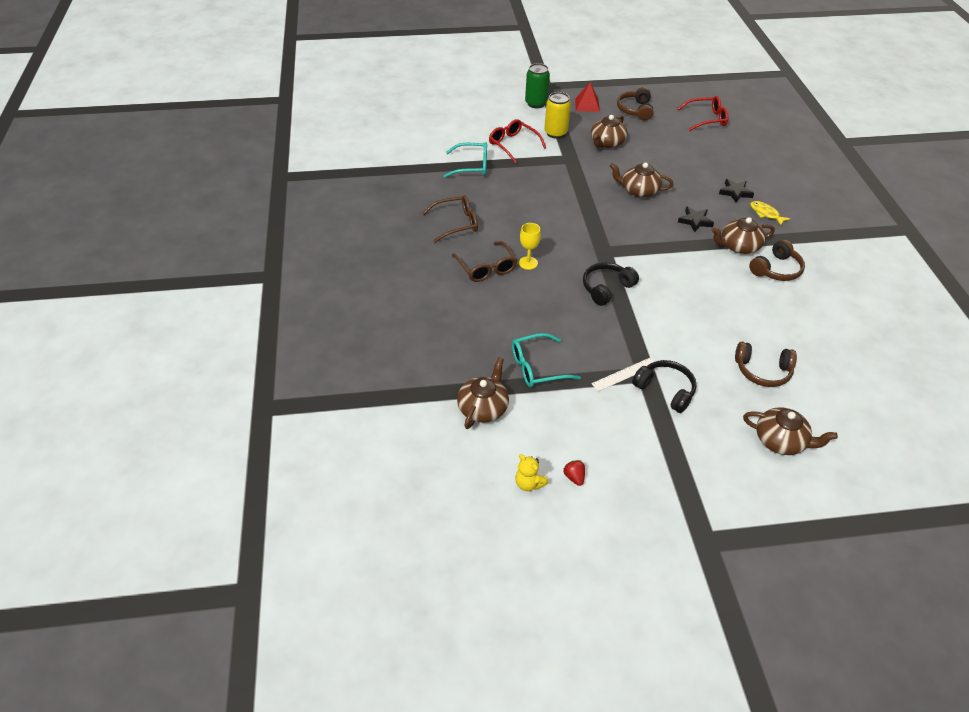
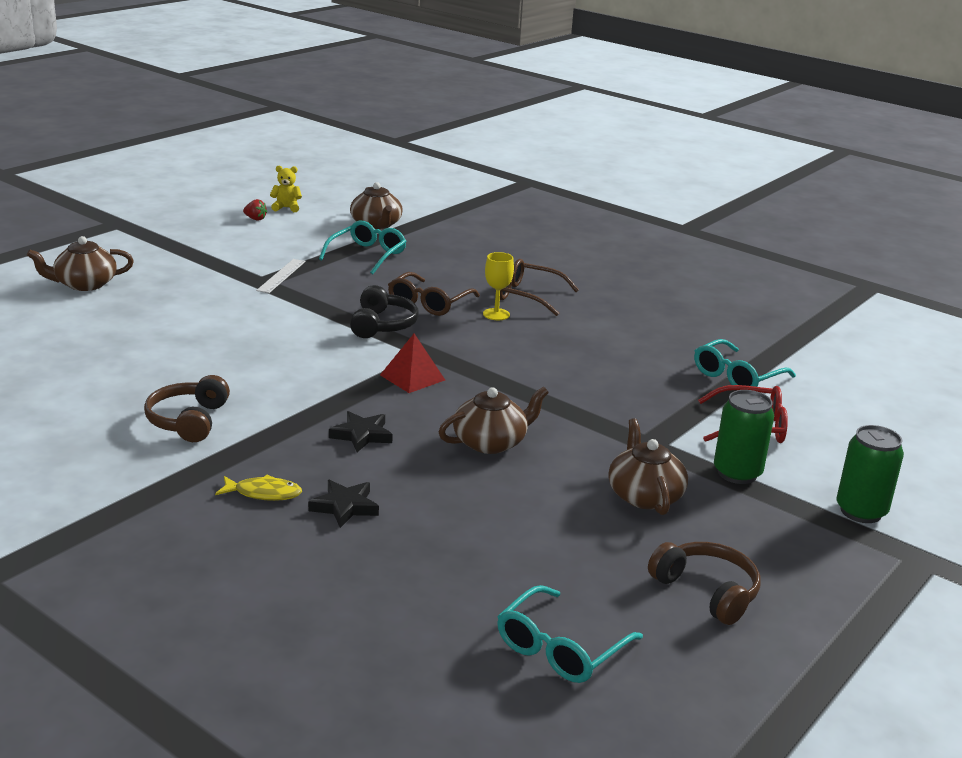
camera: 135 degrees right, 20 degrees down
(456, 223) = (629, 317): brown glasses -> brown glasses (429, 303)
(555, 133) = (737, 473): yellow can -> green can
(587, 105) = (793, 555): red pyramid -> red pyramid (412, 377)
(665, 390) = (230, 279): black headphones -> none
(706, 119) = (560, 648): red glasses -> turquoise glasses
(738, 246) = (267, 428): brown teapot -> none
(762, 371) = (137, 321): brown headphones -> none

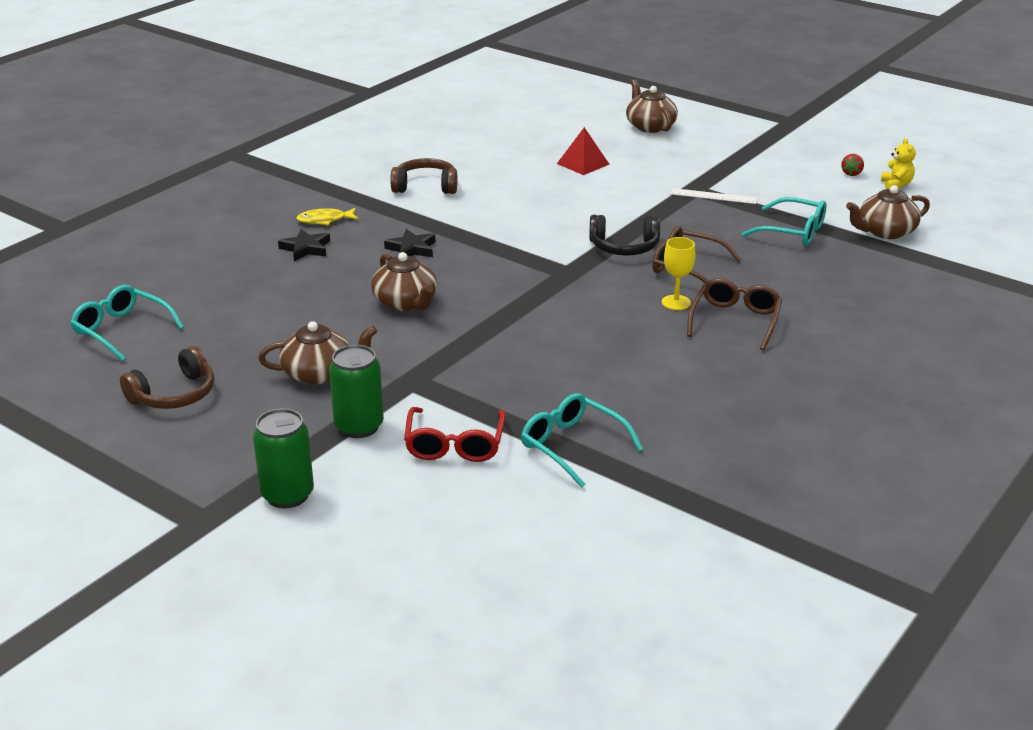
camera: 90 degrees right, 5 degrees up
(264, 493) = (324, 220): yellow fish -> yellow fish turned 75 degrees clockwise
(412, 377) = (519, 265): red pyramid -> red pyramid (583, 164)

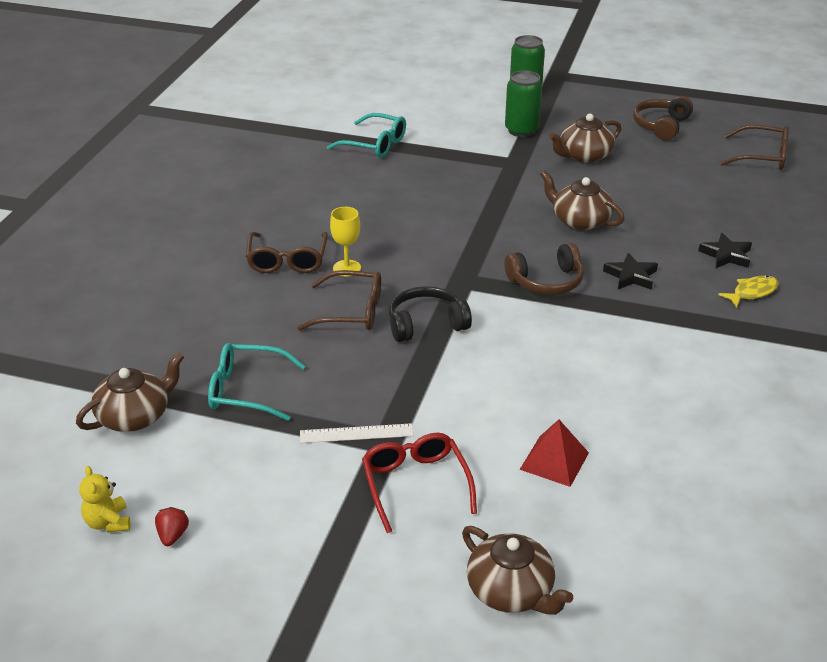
camera: 160 degrees right, 5 degrees up
(122, 330) = (762, 157): turquoise glasses -> brown glasses
(425, 186) = (705, 367): brown headphones -> brown headphones (546, 281)
(455, 444) = (451, 132): red glasses -> red glasses (415, 484)

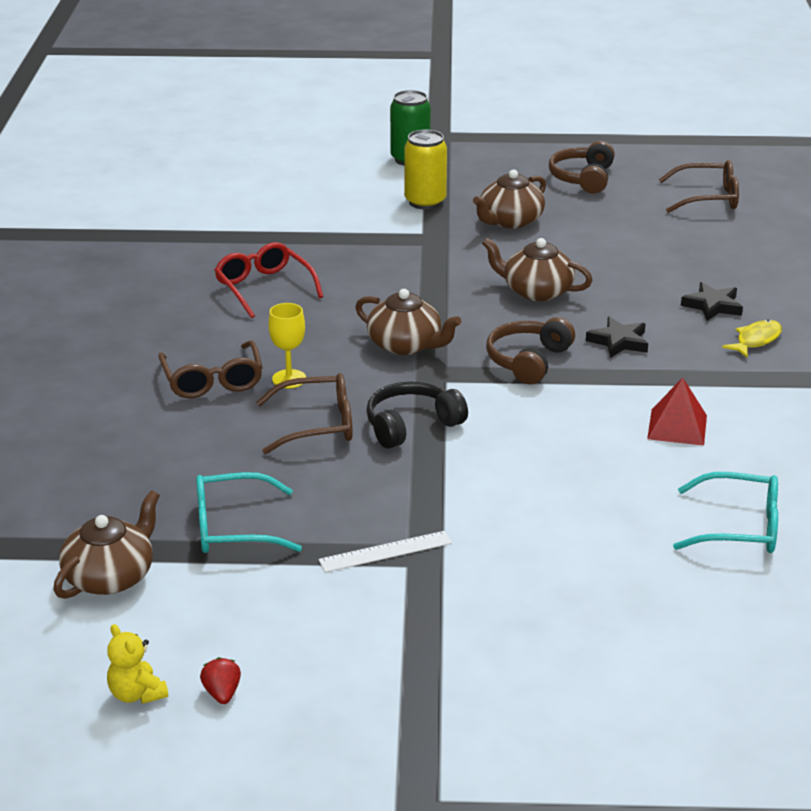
camera: 15 degrees left, 5 degrees down
(375, 144) = (257, 238): turquoise glasses -> turquoise glasses (739, 527)
(415, 484) = (477, 592): red glasses -> red glasses (264, 288)
(511, 591) = (631, 678): brown teapot -> brown teapot (406, 345)
(521, 130) = (425, 202): green can -> yellow can
(546, 281) = (528, 361): brown headphones -> brown headphones turned 150 degrees clockwise
(554, 461) = (619, 542): red pyramid -> red pyramid (677, 427)

